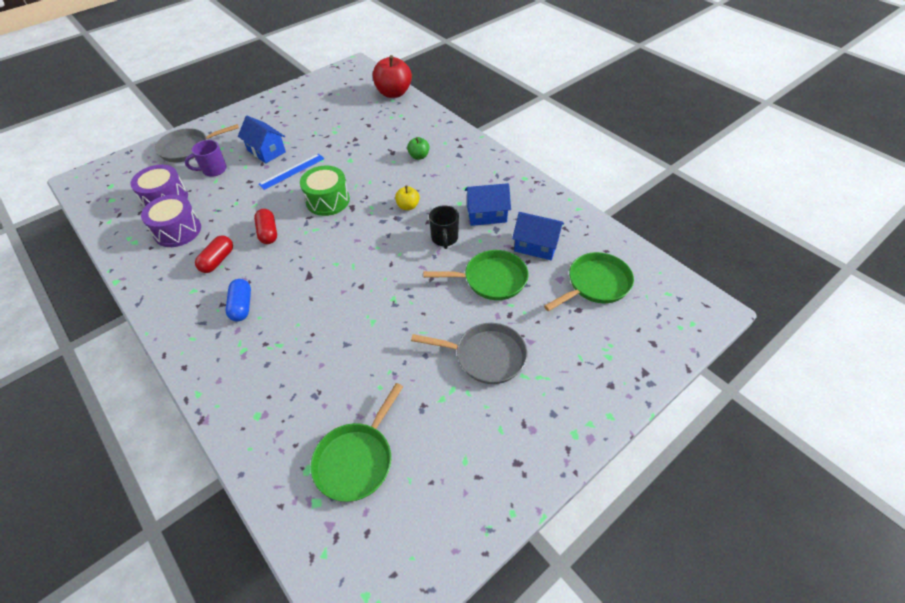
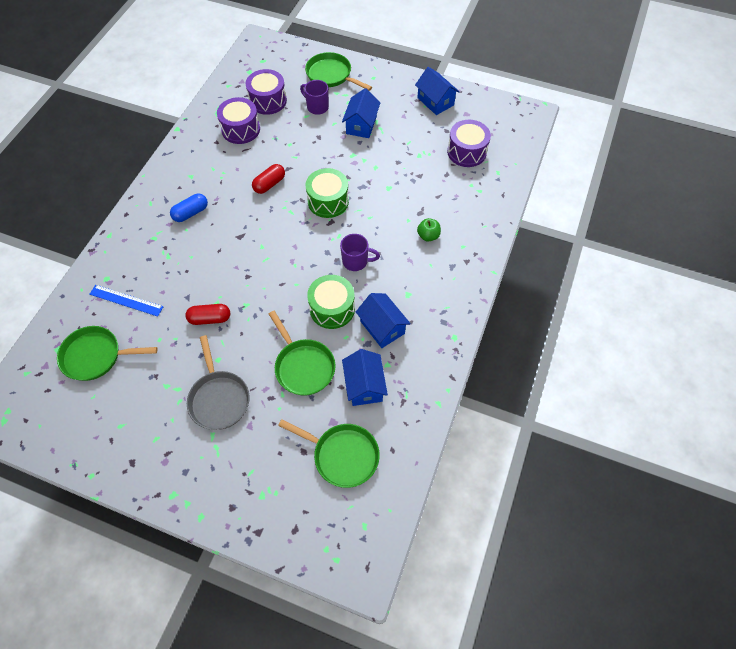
camera: 60 degrees right, 10 degrees up
(188, 148) = (331, 75): grey pan -> green pan
(218, 260) = (225, 171): red capsule -> red capsule (210, 318)
(290, 103) = (435, 101): none -> blue house
(292, 171) = (348, 157): blue ruler -> blue ruler (126, 300)
(357, 107) = (466, 152): none -> purple drum
(393, 93) = (509, 167): red apple -> none
(408, 206) = (356, 261): yellow apple -> purple mug
(444, 238) = (332, 308): black mug -> green drum

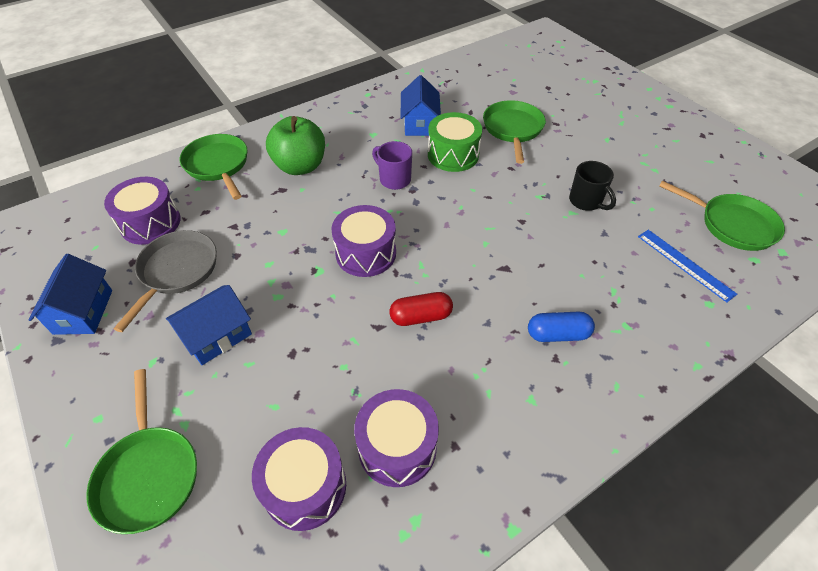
camera: 145 degrees left, 10 degrees down
(210, 318) = (586, 201): red capsule -> black mug
(219, 398) = (605, 141): grey pan -> grey pan (176, 271)
(317, 107) = (241, 414): purple mug -> none
(328, 201) = (366, 253): green drum -> purple drum
(342, 455) = (519, 75): green pan -> green pan (218, 165)
(364, 385) = (469, 99): blue house -> none
(428, 236) = (300, 166): green apple -> green apple, size x1.97

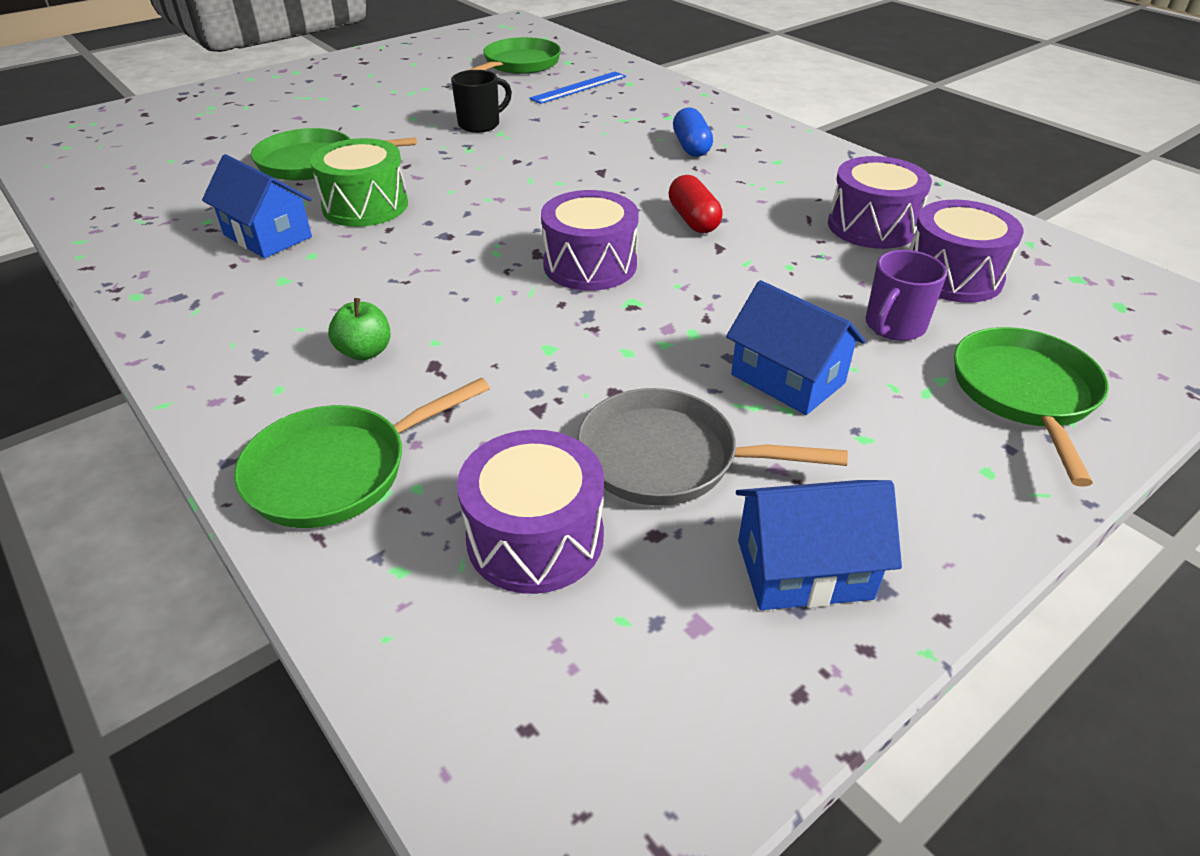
camera: 95 degrees left, 10 degrees down
(149, 474) = (1024, 394): green pan -> green pan turned 60 degrees counterclockwise
(300, 166) = (365, 352): green apple -> green apple, size x0.51
(394, 179) = (420, 252): purple mug -> purple mug (893, 327)
(420, 123) = (267, 236): blue house -> blue house turned 45 degrees clockwise

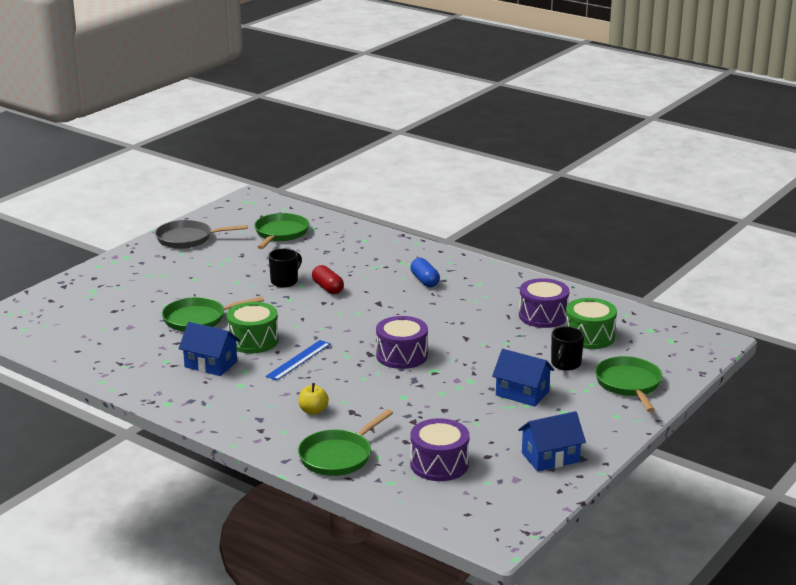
camera: 15 degrees left, 15 degrees down
(365, 352) = (313, 411): green apple -> yellow apple
(579, 87) = (332, 247): blue ruler -> blue ruler (298, 360)
(668, 458) = (481, 430): grey pan -> grey pan (188, 239)
(693, 220) = (445, 325): red capsule -> red capsule (328, 288)
(893, 327) = (565, 364): purple mug -> black mug
(952, 276) = (589, 336): purple drum -> green drum

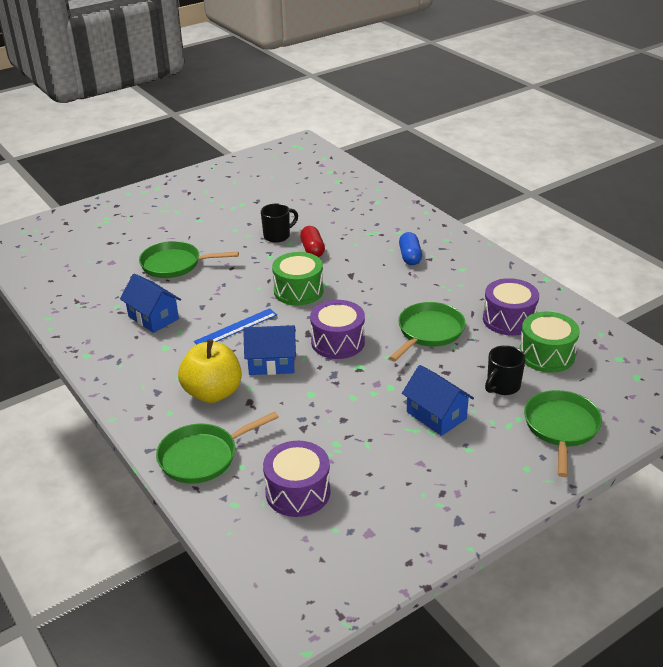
camera: 20 degrees right, 10 degrees up
(188, 239) = (221, 177): grey pan -> none
(253, 341) = (208, 297): green drum -> green drum (298, 291)
(280, 234) = (304, 183): green pan -> green pan (428, 332)
(313, 411) = (213, 393): yellow apple -> yellow apple, size x1.97
(550, 457) = (422, 511): blue house -> blue house (271, 363)

